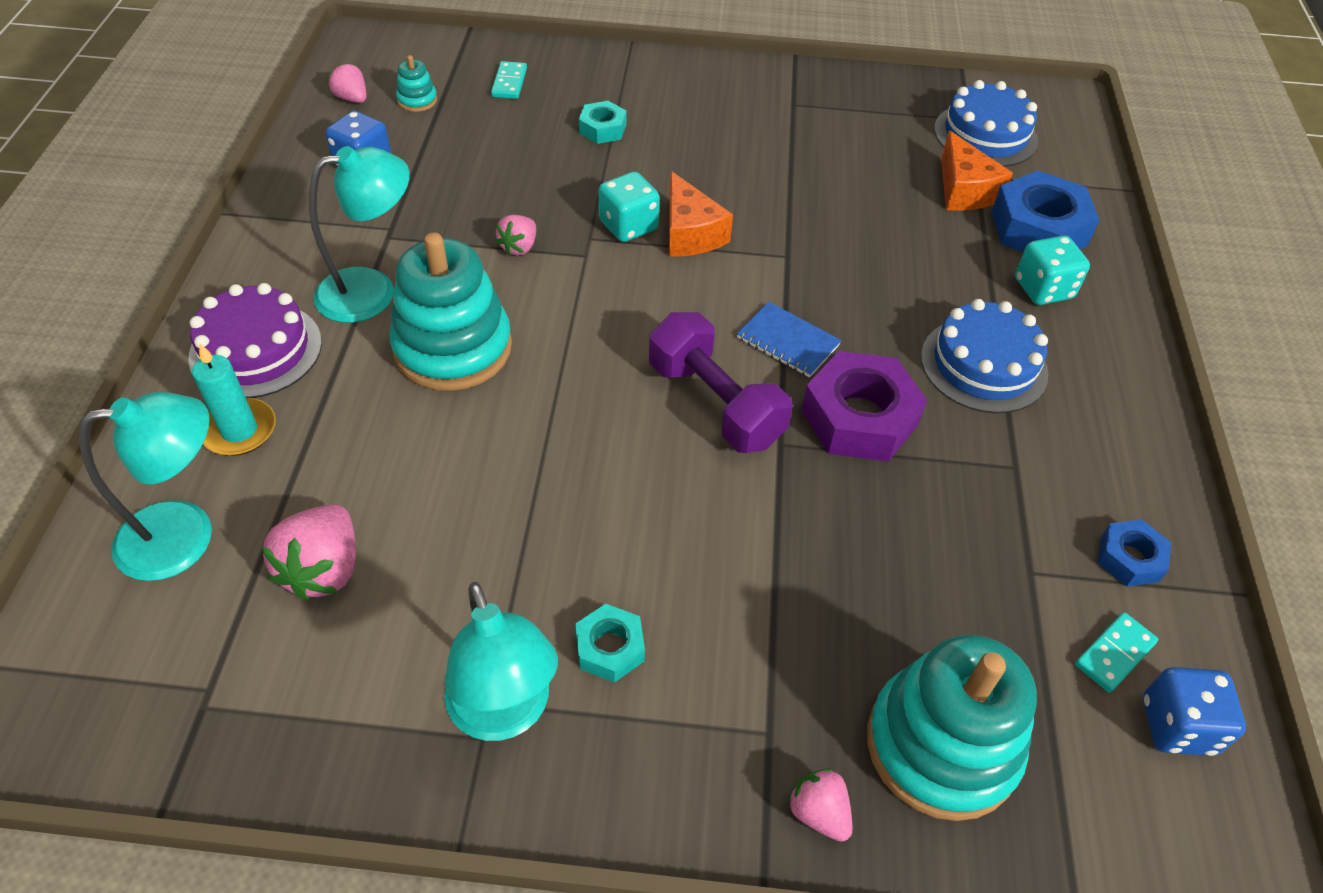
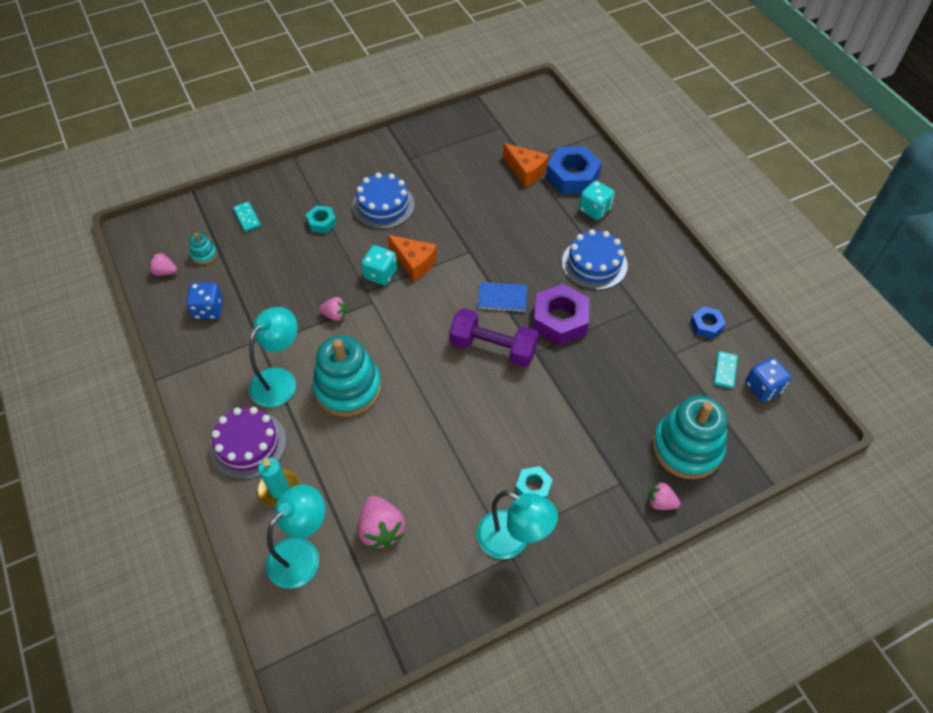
camera: 30 degrees left, 5 degrees up
(519, 247) = (335, 315): pink strawberry -> pink strawberry turned 75 degrees counterclockwise
(985, 135) = (514, 132): blue cake -> blue cake (383, 205)

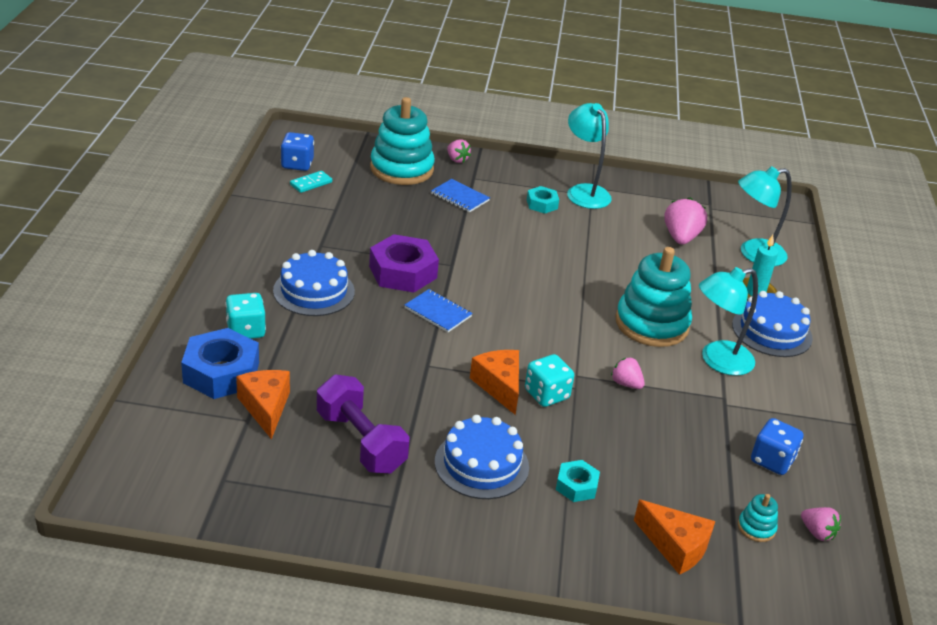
camera: 150 degrees left, 20 degrees down
(247, 218) = (675, 546): turquoise domino -> orange cheese
(248, 444) = (771, 331): purple cake -> blue cake
(493, 348) = (488, 285): purple dumbbell -> purple dumbbell (361, 442)
(605, 443) = (460, 197): none -> blue notebook
(706, 325) = (281, 209): blue nut -> none

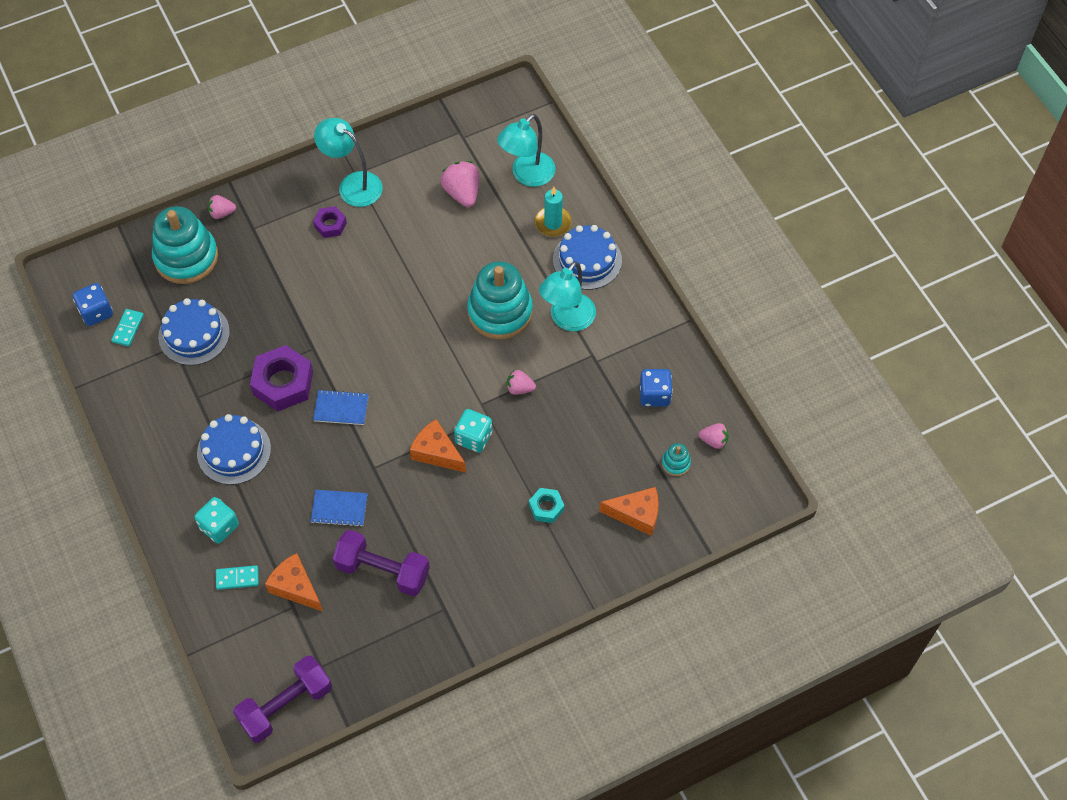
camera: 30 degrees left, 25 degrees up
(157, 489) = (286, 705): none -> purple dumbbell
(221, 372) = (237, 578): blue nut -> turquoise domino
(457, 159) = (222, 213): pink strawberry -> pink strawberry turned 150 degrees clockwise
(460, 197) = (260, 261): blue notebook -> blue notebook (339, 509)
(481, 464) = (474, 533): blue cake -> blue cake (194, 334)
(542, 204) = (330, 225): turquoise nut -> purple nut

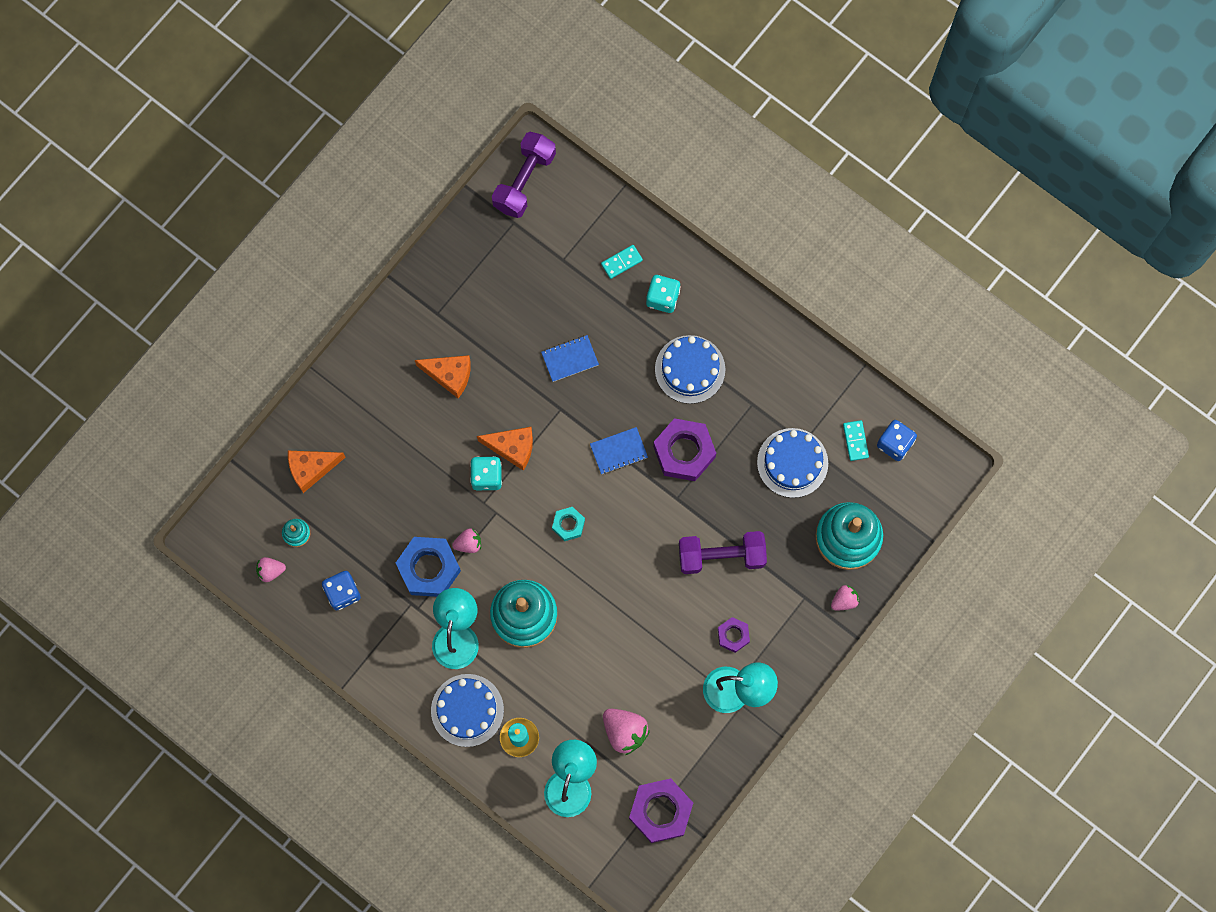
camera: 155 degrees right, 15 degrees up
(295, 587) = (569, 276): orange cheese -> orange cheese (449, 375)
(383, 570) = (504, 322): purple dumbbell -> purple dumbbell (721, 556)
(465, 128) = (660, 811): none -> purple nut
(546, 507) = (392, 440): turquoise nut -> turquoise nut (568, 525)
(566, 383) = (429, 568): none -> blue nut

